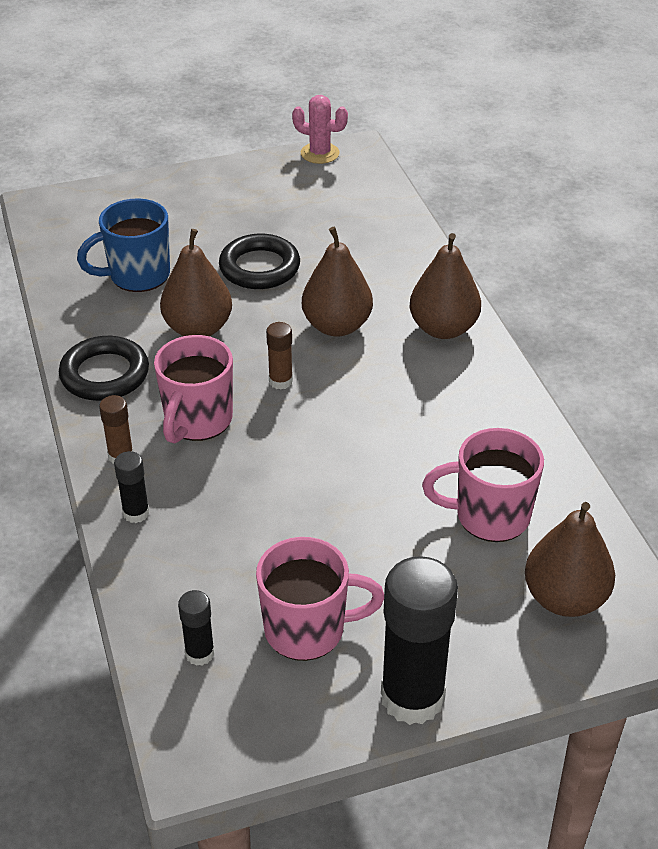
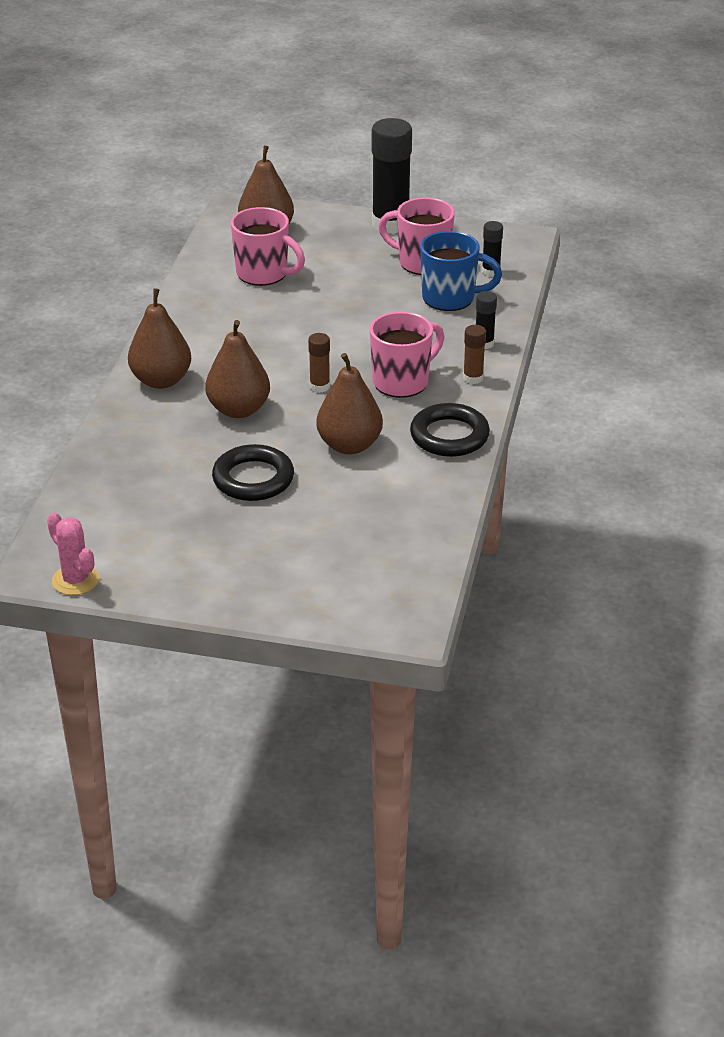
camera: 150 degrees left, 5 degrees down
(137, 275) = (365, 510): blue mug -> blue mug (450, 298)

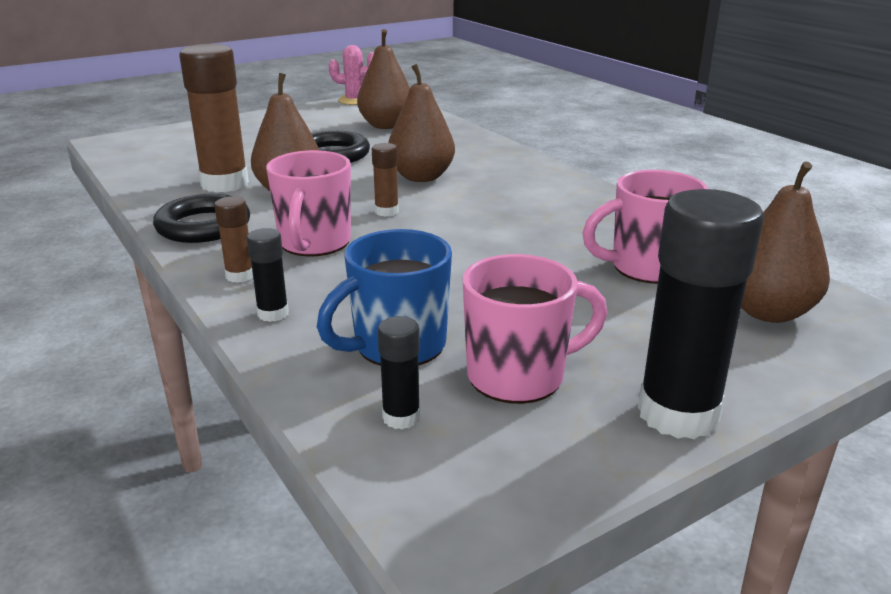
camera: 135 degrees right, 10 degrees down
(161, 380) = (517, 169): brown pear -> brown pear (386, 125)
(383, 482) = (224, 184): none -> brown glue stick

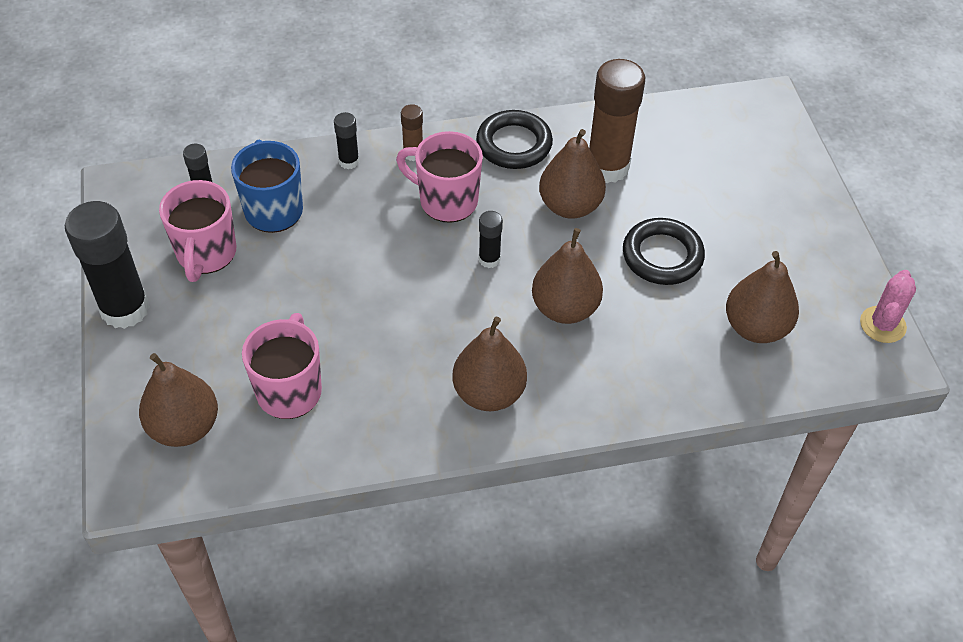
camera: 110 degrees right, 25 degrees up
(386, 211) = (489, 259): brown glue stick -> black glue stick
(541, 189) = (489, 393): none -> brown pear

